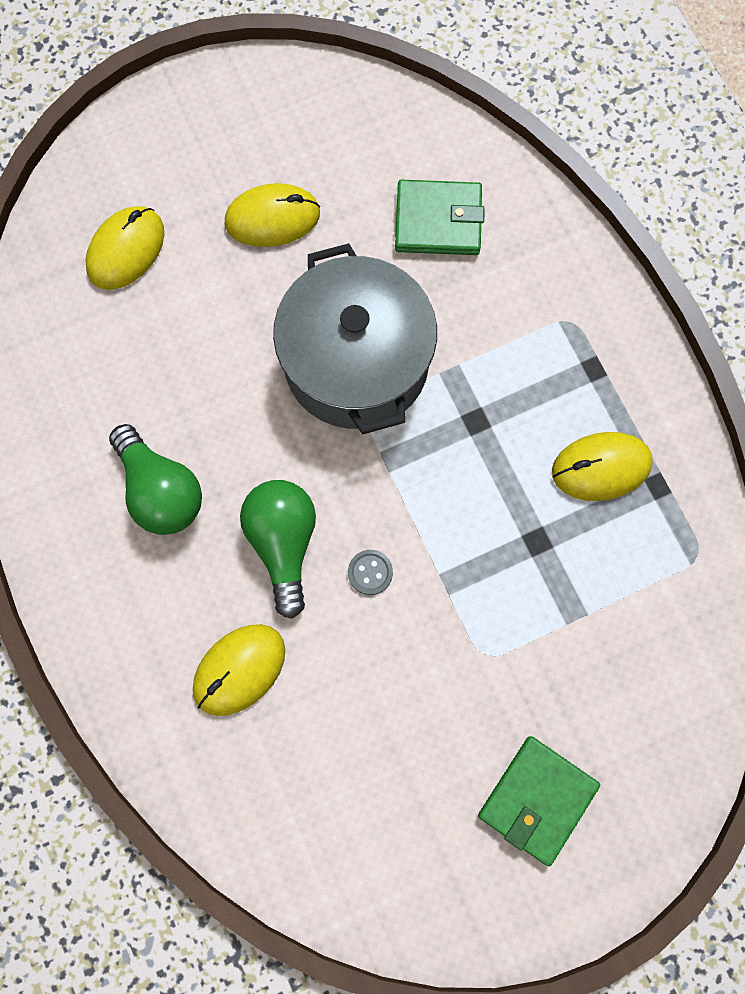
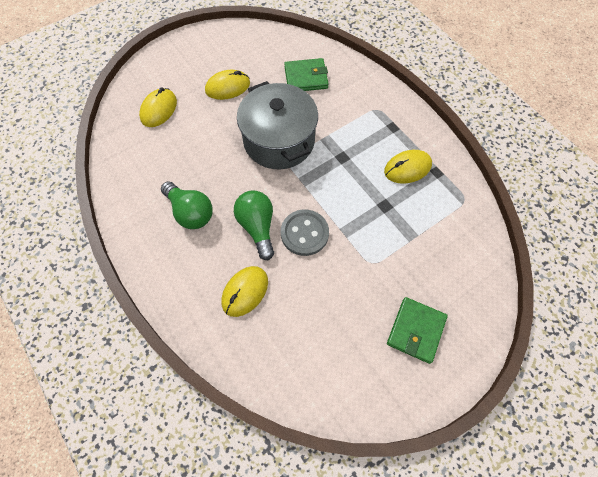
camera: 10 degrees left, 10 degrees down
(370, 572) = (304, 233): grey button -> grey button, size x2.06

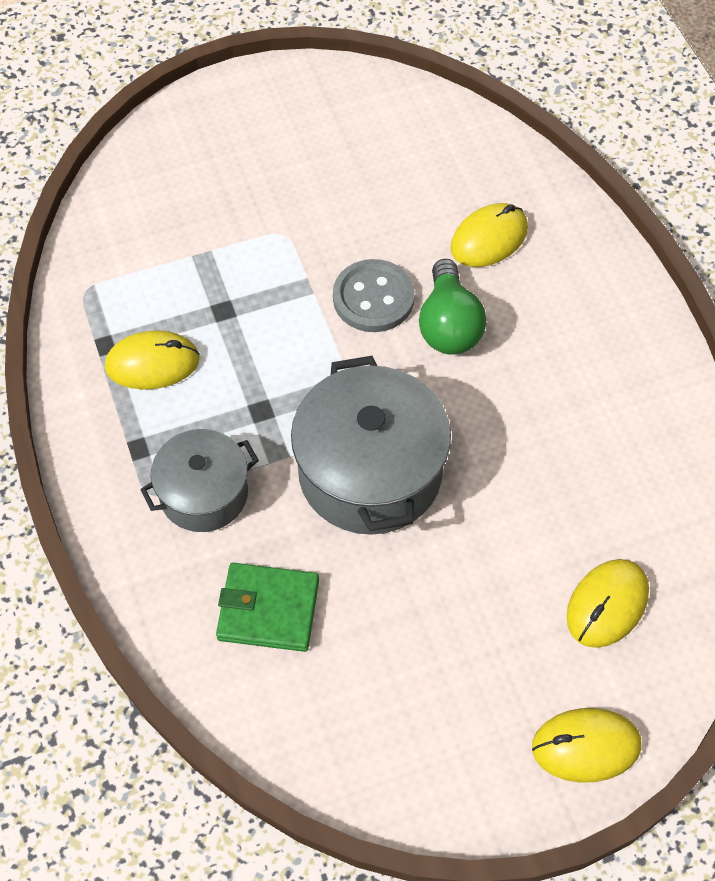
camera: 165 degrees left, 5 degrees down
(190, 212) = (560, 374): green light bulb -> none
(228, 87) = (448, 627): yellow mouse -> yellow mouse (586, 746)
(353, 114) = (204, 494): none -> grey pot
(416, 330) = (258, 142): green wallet -> none

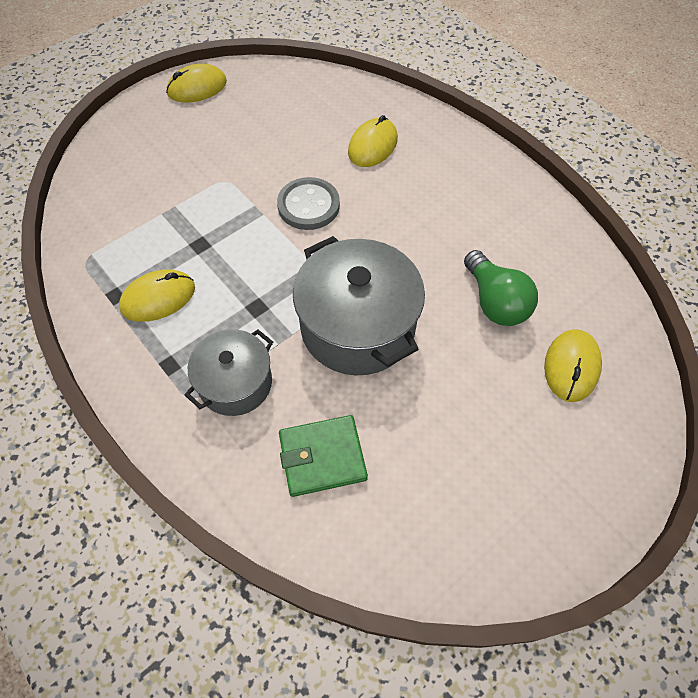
camera: 20 degrees left, 0 degrees up
(449, 325) = (370, 208): green light bulb -> green light bulb (495, 302)
(586, 746) = (609, 478): yellow mouse -> yellow mouse (197, 87)

